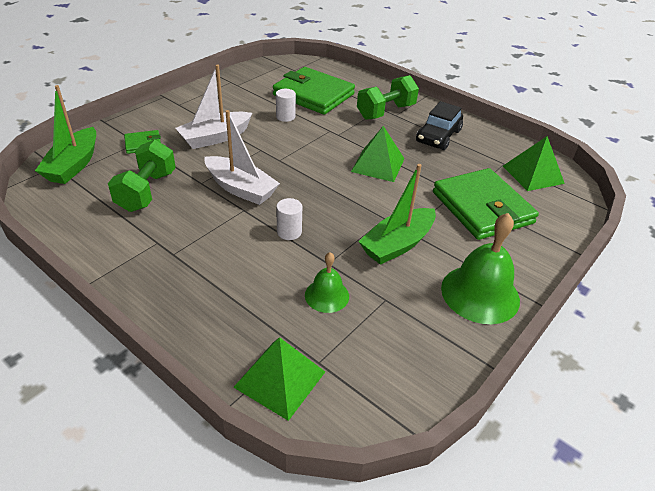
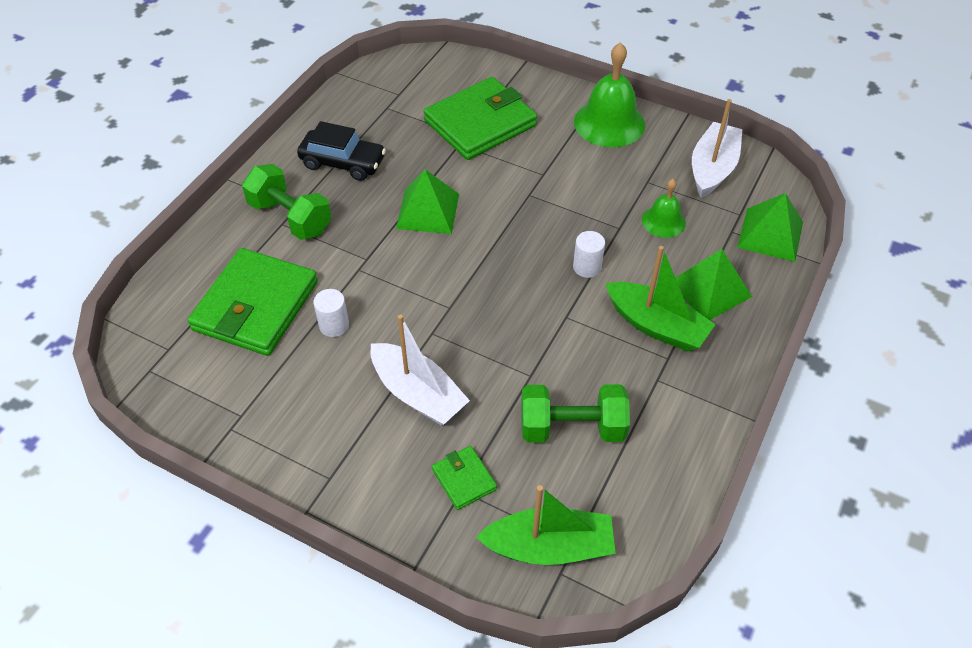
camera: 100 degrees left, 10 degrees up
(240, 188) = (527, 330): white boat -> white boat (712, 168)
(397, 244) = (568, 180): green boat -> green boat (656, 326)
(533, 174) = (403, 86): green pyramid -> green pyramid (709, 289)

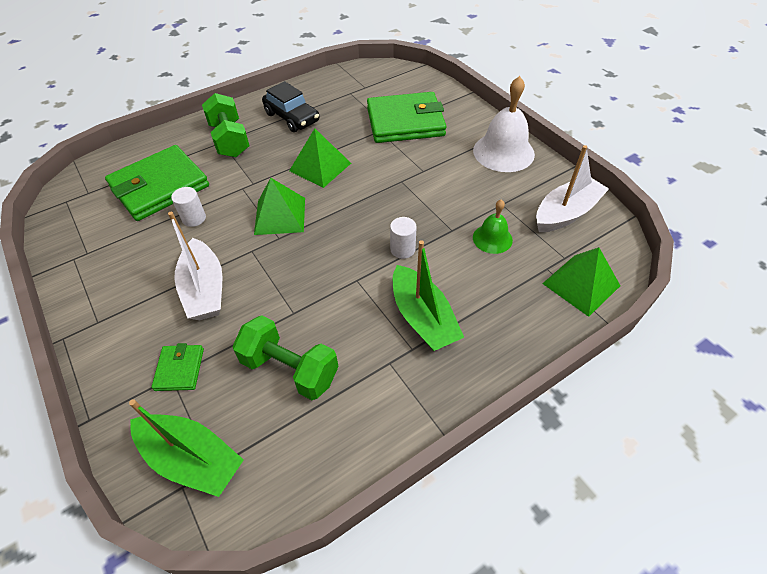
camera: 30 degrees right, 0 degrees up
(609, 123) = (503, 152): green bell -> white bell
(709, 289) = (491, 307): green pyramid -> green pyramid (280, 215)

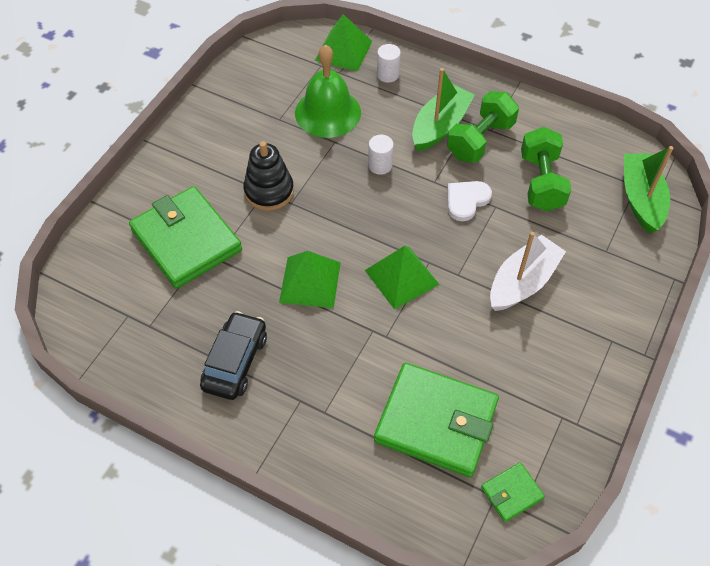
camera: 120 degrees left, 5 degrees up
(179, 369) = (597, 249): green wallet -> green wallet (511, 493)
(194, 218) = (455, 351): white cylinder -> white cylinder (388, 74)
(230, 140) = (316, 404): green dumbbell -> green dumbbell (480, 140)
(317, 293) = (466, 200): none -> white heart
(421, 173) = (269, 191): none -> black stacking toy
(492, 238) = (328, 112): green bell -> green bell, size x1.78
(503, 152) = (199, 139): white bell -> none
(566, 213) = (266, 75): white boat -> none

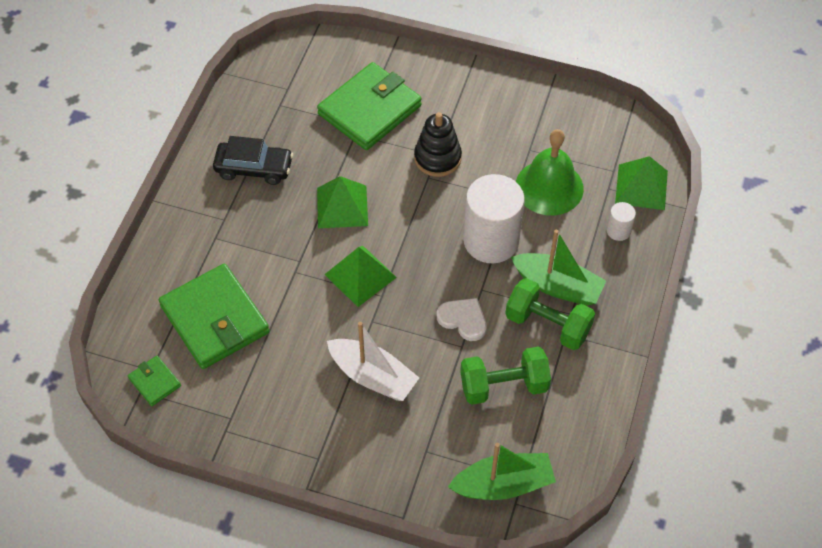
camera: 80 degrees right, 0 degrees up
(380, 165) = (491, 241): white cylinder -> white cylinder, size x2.26
(436, 422) = (215, 319): green wallet -> green wallet turned 45 degrees counterclockwise

